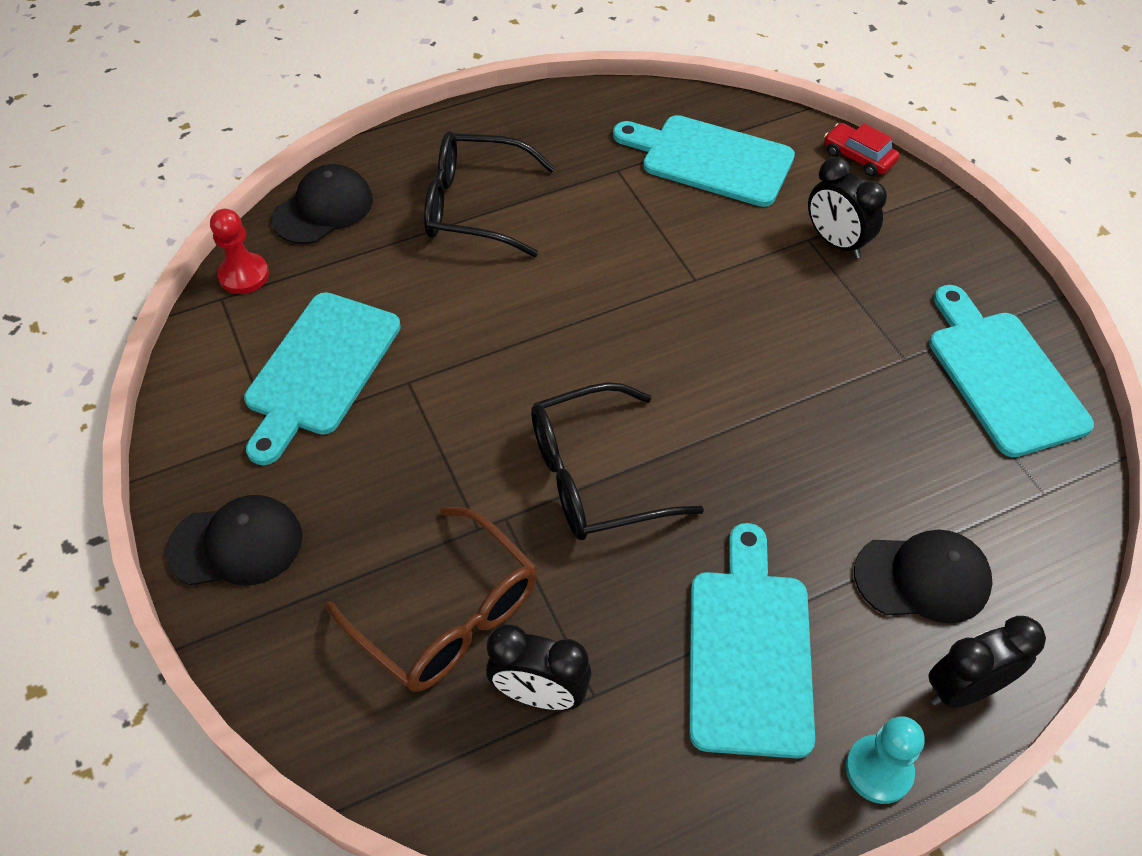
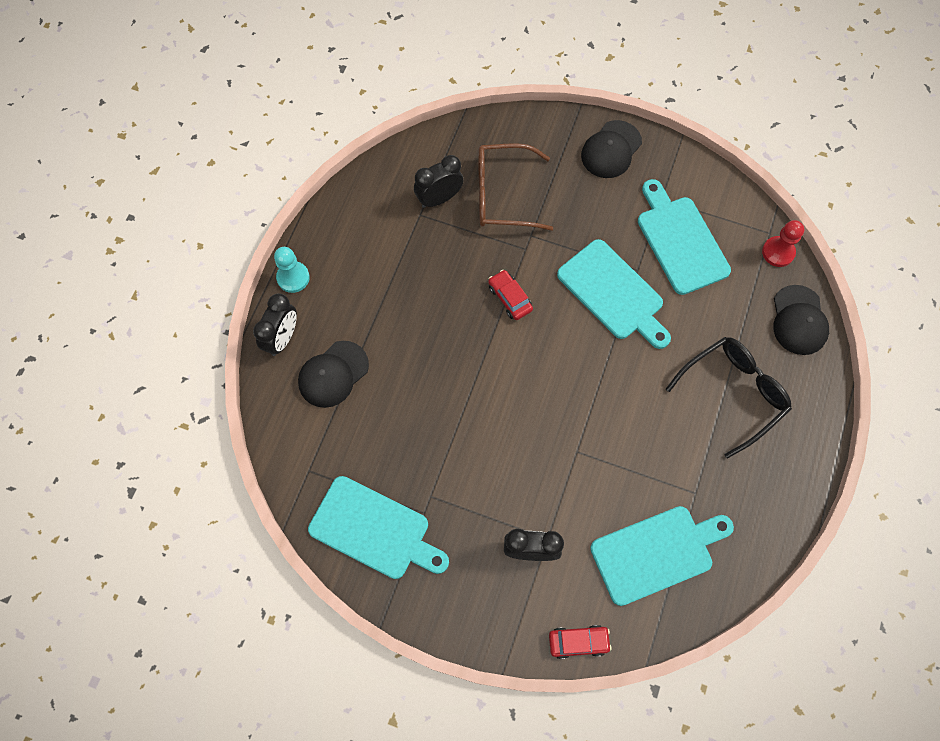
camera: 135 degrees right, 15 degrees up
(594, 477) = (510, 298): black glasses -> red car
(749, 651) = (377, 280): turquoise cutting board -> turquoise cutting board (613, 293)

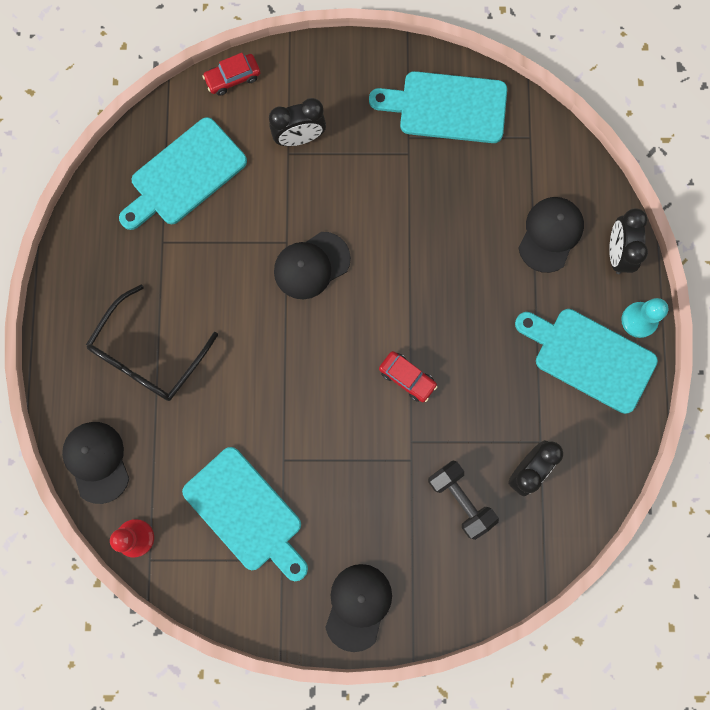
camera: 160 degrees right, 10 degrees up
(502, 195) = (460, 499): brown glasses -> black dumbbell
(560, 422) = (311, 265): none -> black cap
(613, 293) = (301, 422): turquoise cutting board -> turquoise cutting board (589, 357)

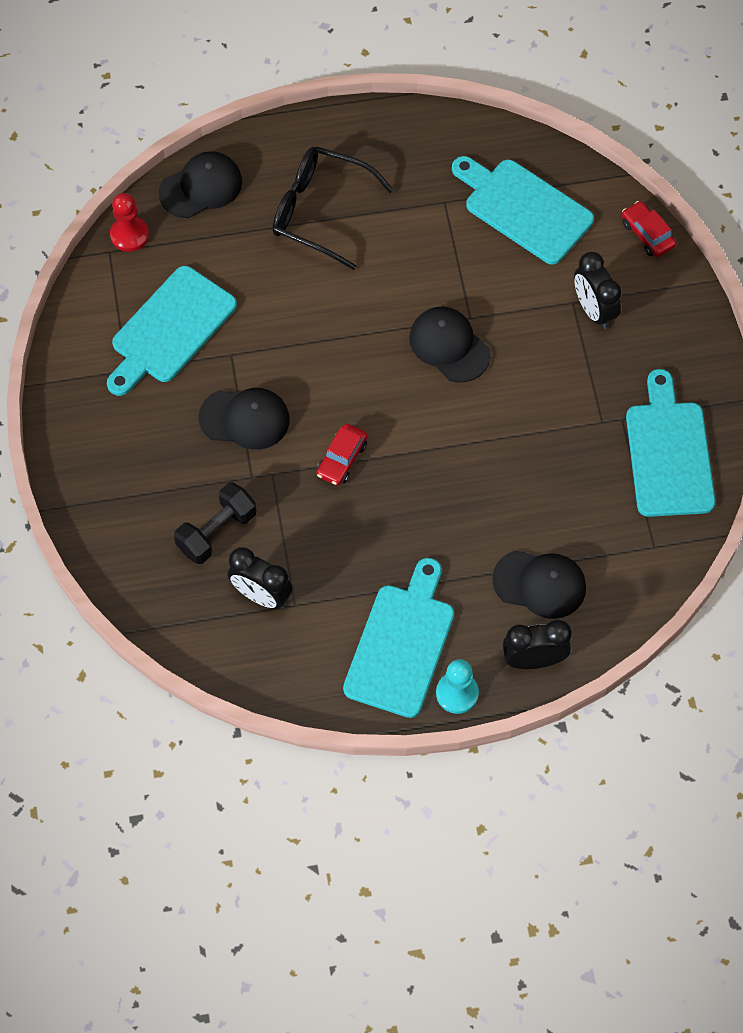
camera: 80 degrees right, 15 degrees down
(358, 606) = (88, 449): black cap -> black cap (245, 419)

